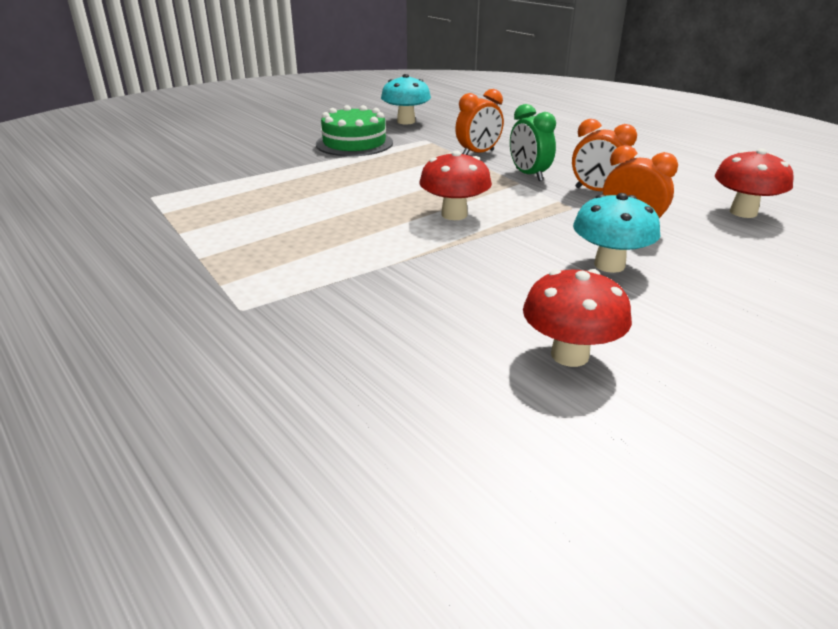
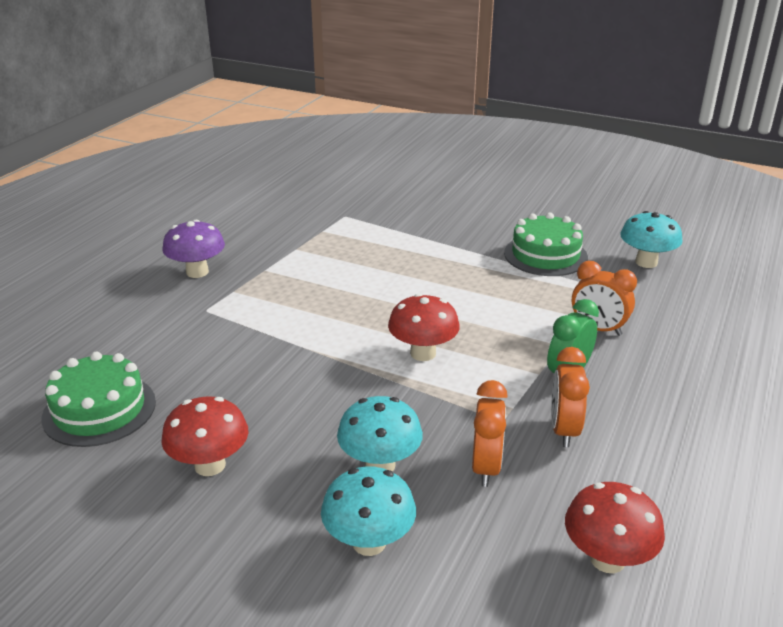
camera: 65 degrees right, 0 degrees up
(136, 301) = (197, 272): none -> purple mushroom
(401, 428) = (99, 410): none -> green cake
(714, 290) = (369, 542): none -> turquoise mushroom

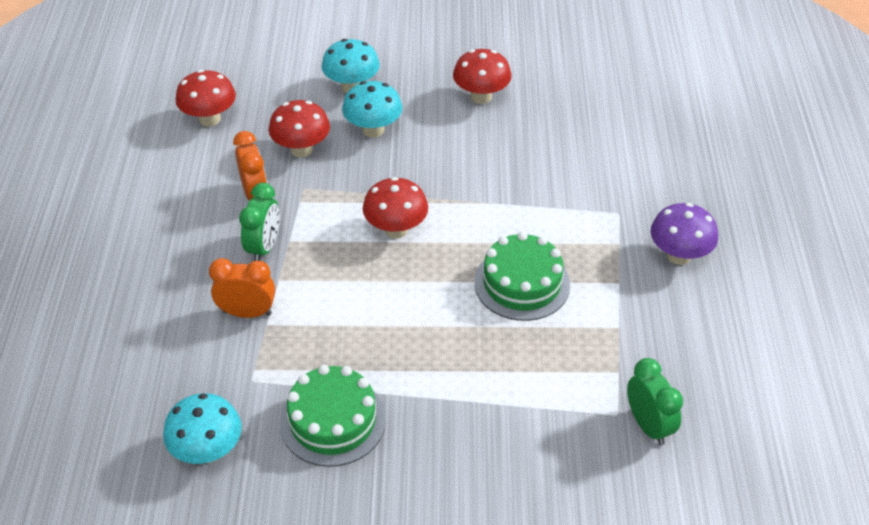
camera: 155 degrees right, 15 degrees up
(99, 410) = (592, 106): green cake -> green cake (522, 283)
(331, 208) = (648, 425): none -> green clock
(486, 467) = (301, 149): orange clock -> red mushroom

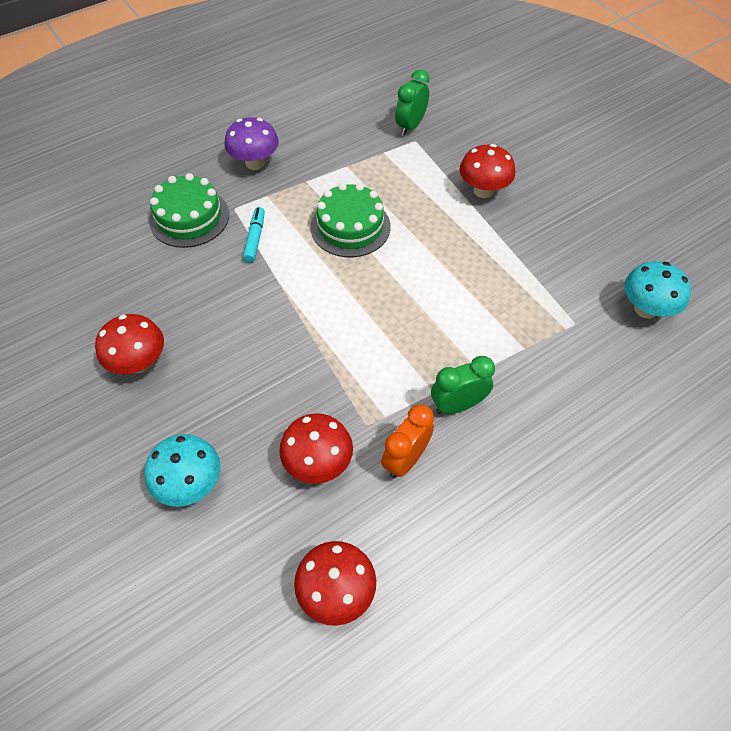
camera: 125 degrees left, 10 degrees up
(247, 313) = (527, 368): orange clock -> none
(333, 421) = (555, 260): green cake -> green cake (189, 217)
(373, 130) = (247, 421): turquoise mushroom -> none
(396, 229) = (360, 327): red mushroom -> red mushroom (483, 191)
(563, 210) = (255, 238): none -> turquoise marker

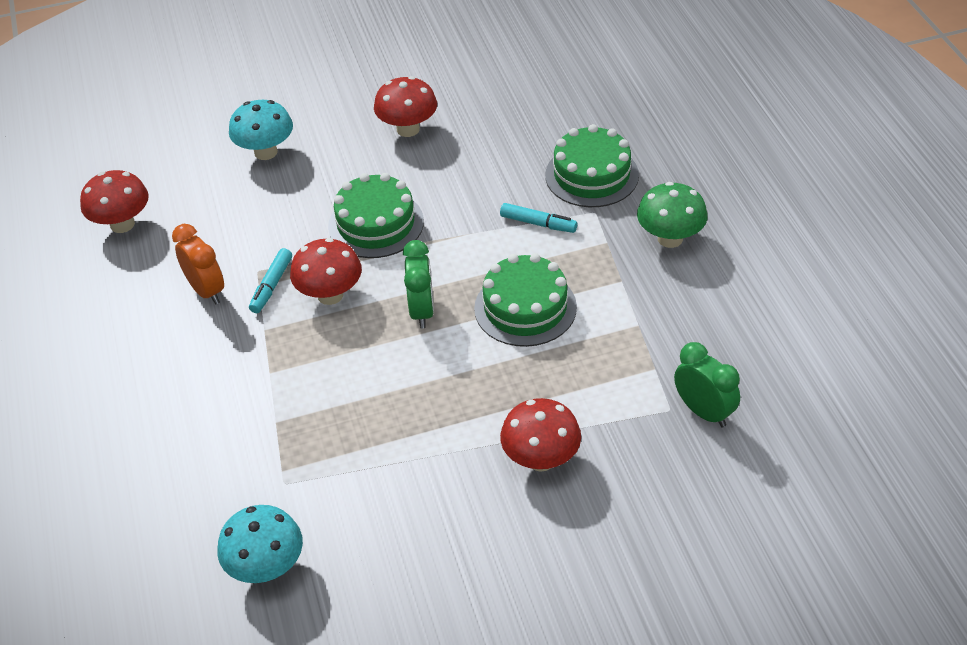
camera: 110 degrees right, 10 degrees down
(255, 163) = (670, 238): purple mushroom -> green mushroom
(281, 349) = (376, 224): none -> green cake
(318, 463) = (238, 231): red mushroom -> red mushroom (330, 295)
(382, 405) = (271, 286): none -> turquoise marker
(457, 405) = (240, 344): green clock -> green clock (422, 311)

